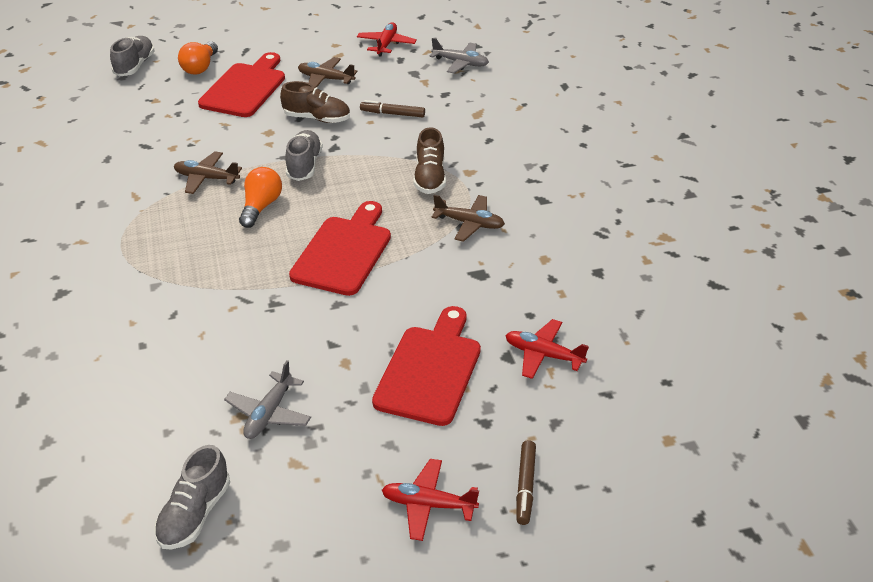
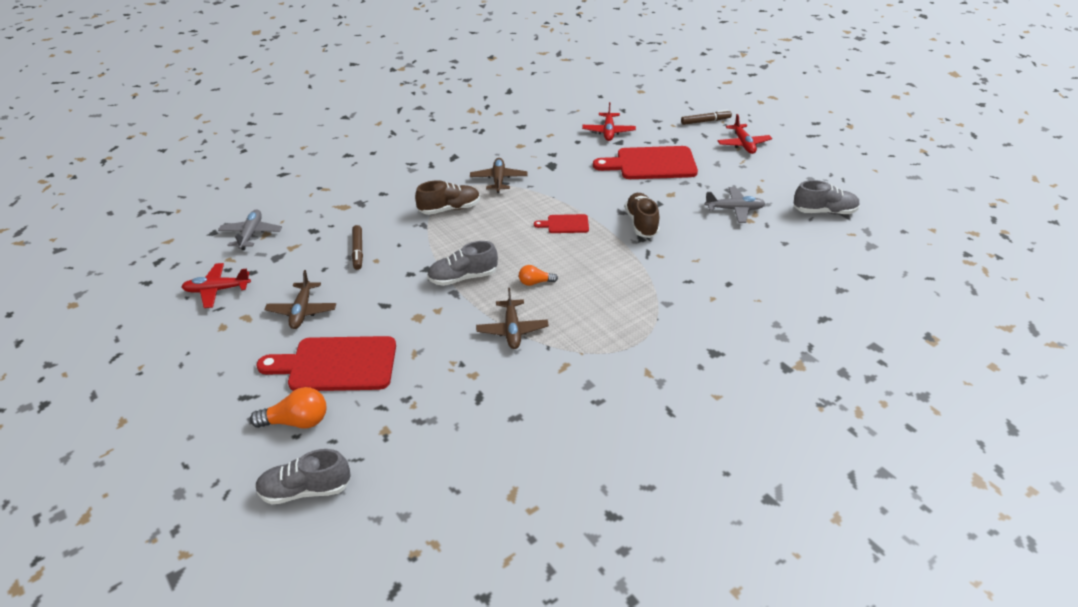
camera: 110 degrees left, 0 degrees up
(261, 207) = (535, 282): orange light bulb -> orange light bulb, size x0.61
(317, 118) = (381, 294): brown shoe -> brown shoe (641, 223)
(344, 252) = (565, 224): red cutting board -> red cutting board, size x0.49

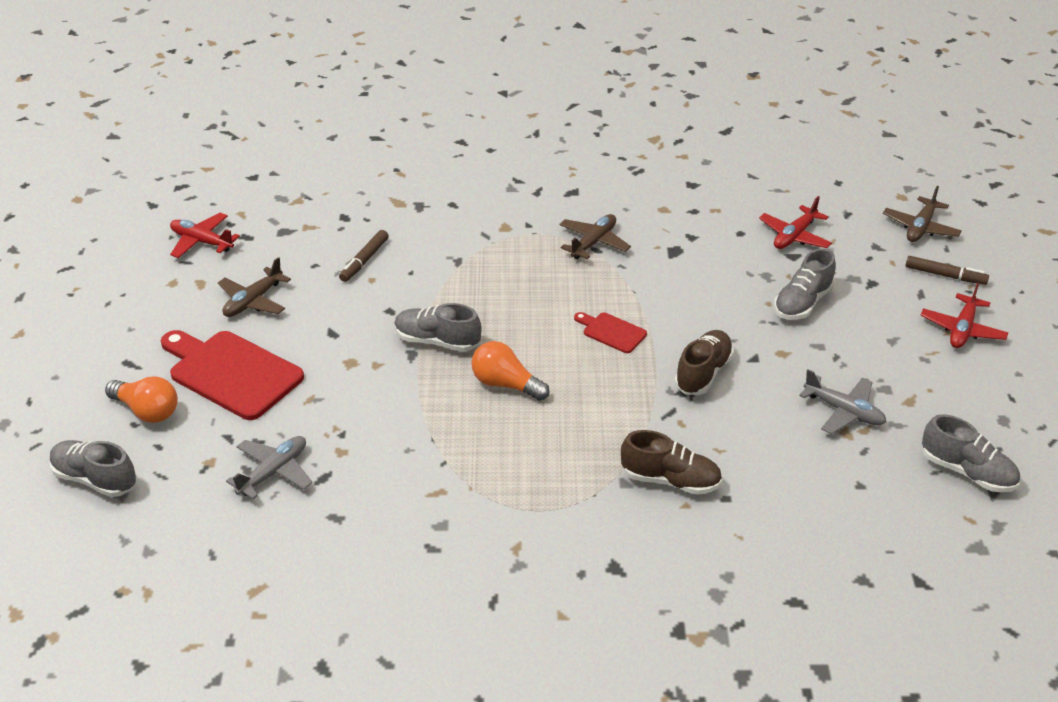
camera: 35 degrees right, 0 degrees up
(251, 234) = (284, 195): grey plane -> grey plane (273, 472)
(449, 209) = (503, 254): brown shoe -> brown shoe (670, 480)
(512, 330) = (427, 425): brown plane -> brown plane (920, 227)
(535, 282) = (506, 384): orange light bulb -> orange light bulb, size x1.64
(651, 164) = (802, 303): red cutting board -> grey shoe

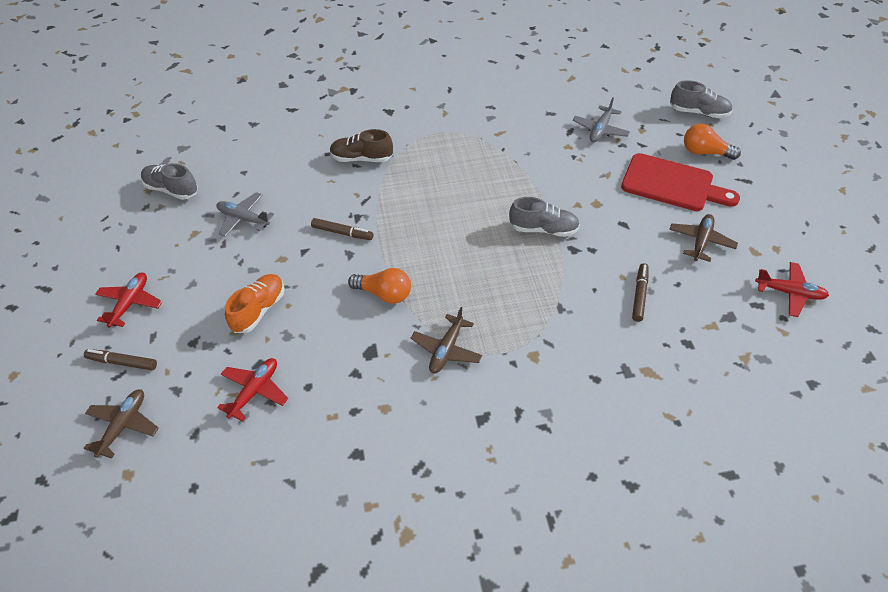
camera: 170 degrees right, 10 degrees up
(506, 384) = (481, 204): orange light bulb -> orange light bulb (384, 294)
(611, 332) = (414, 257): red cutting board -> none
(703, 373) = (342, 233): brown shoe -> brown marker
(802, 303) = (259, 310): grey shoe -> orange shoe

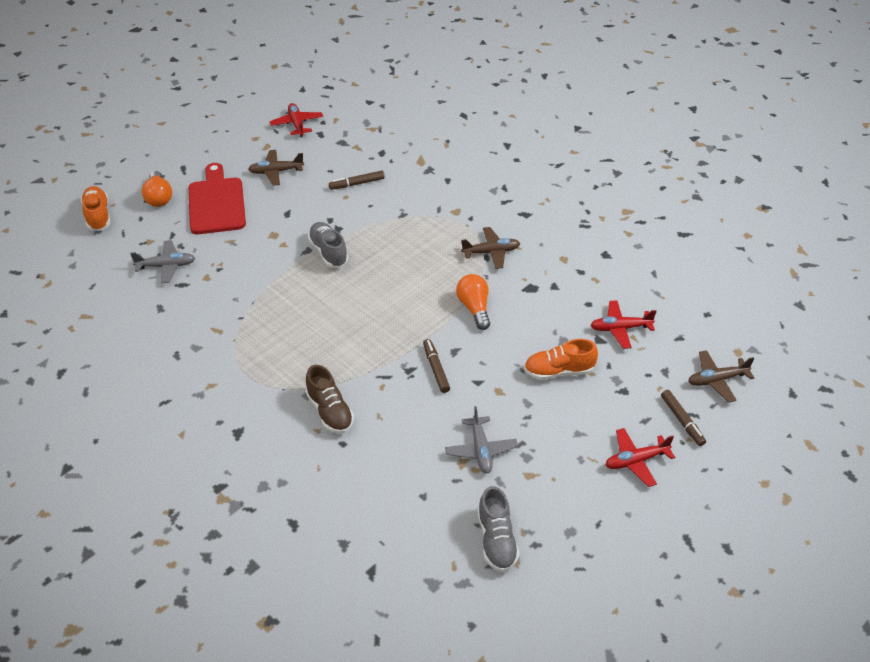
camera: 125 degrees left, 5 degrees down
(698, 112) = (98, 216): grey shoe -> orange shoe

